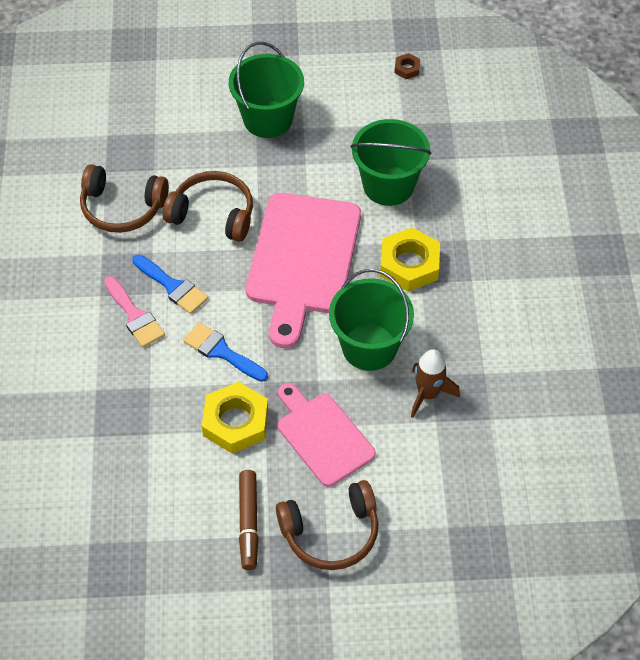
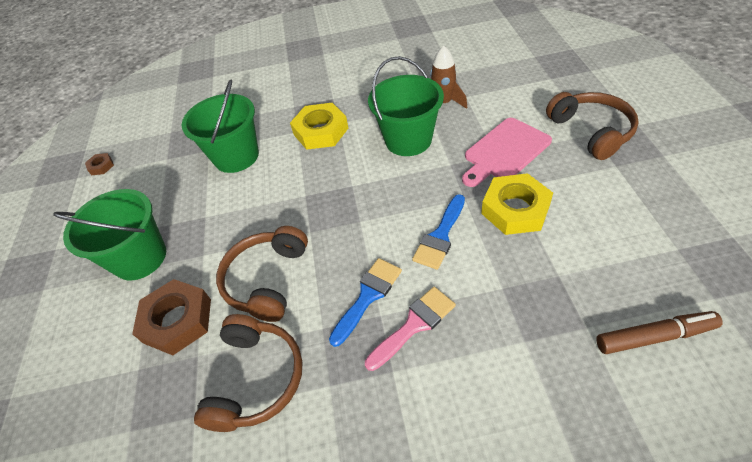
camera: 90 degrees left, 5 degrees down
(191, 153) = (177, 320): none -> brown nut
(249, 523) = (613, 180): brown marker -> brown marker (654, 336)
(302, 260) = (322, 197): pink cutting board -> none

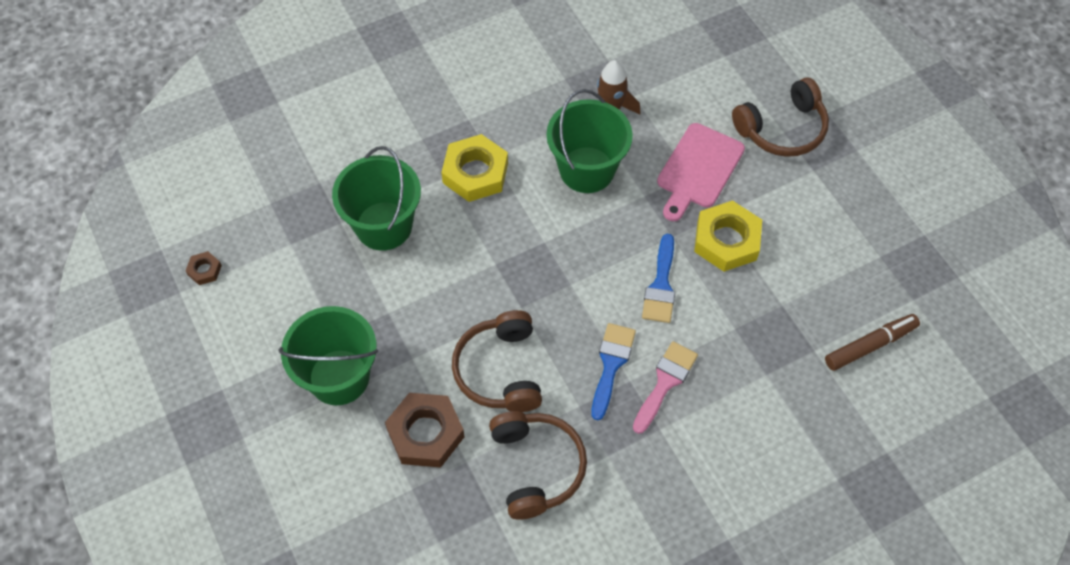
camera: 25 degrees left, 10 degrees up
(591, 131) = (782, 129): brown headphones -> brown headphones turned 105 degrees clockwise

